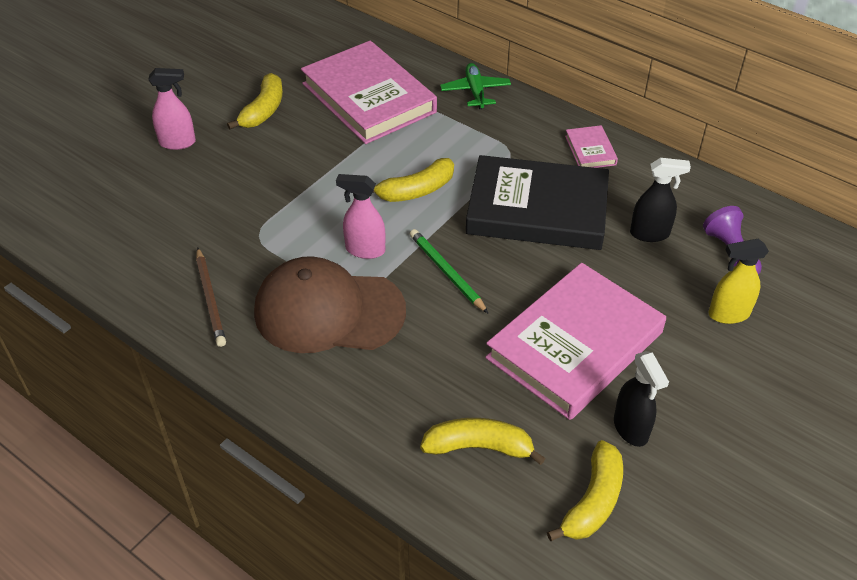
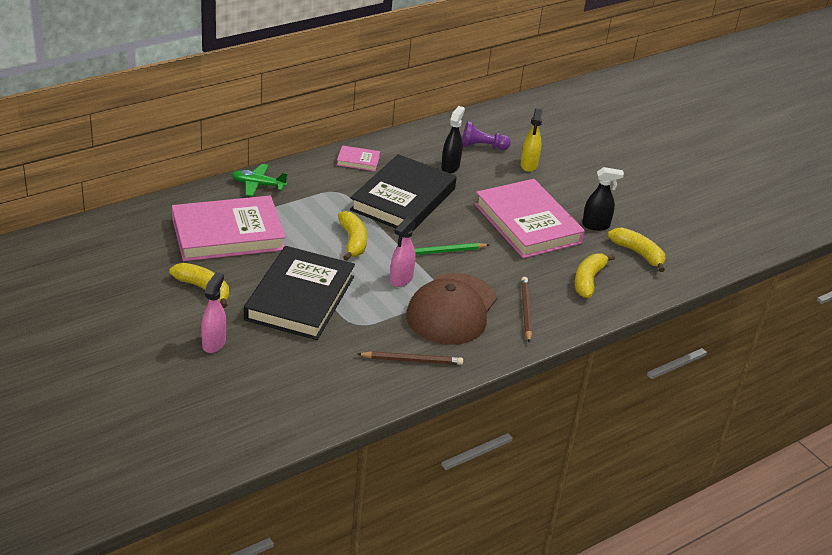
camera: 75 degrees left, 10 degrees down
(283, 179) = (300, 298): none -> black book
(365, 388) = (526, 311): none -> brown pencil

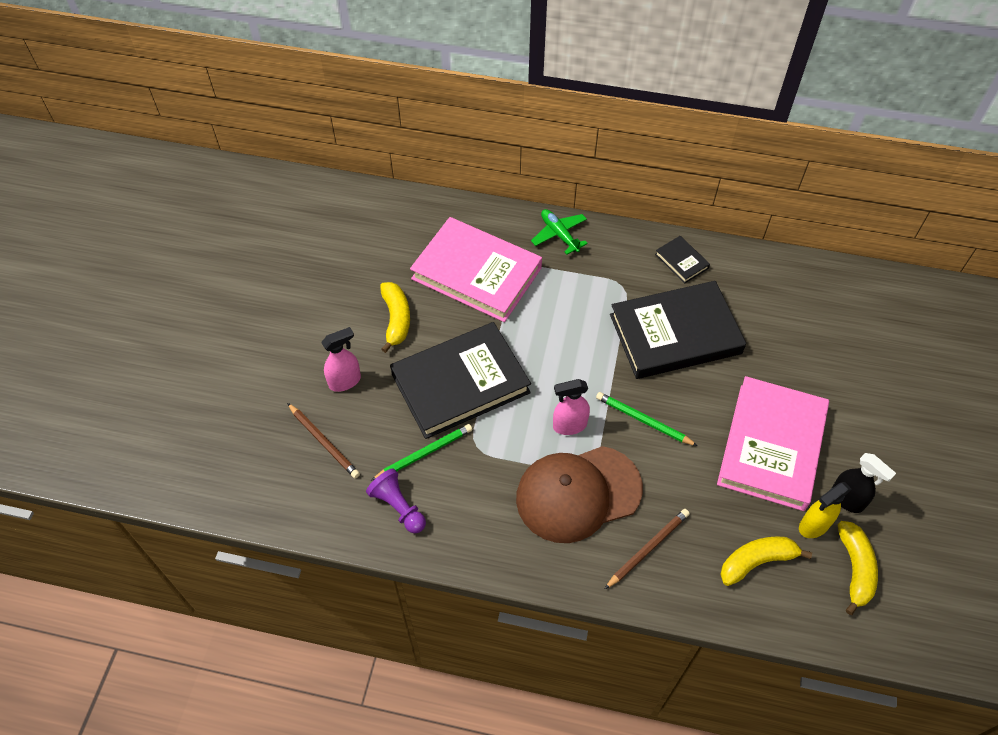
camera: 50 degrees right, 20 degrees up
(327, 348) = (424, 453): none -> green pencil
(353, 241) = (573, 352): yellow banana -> none
(358, 161) = (681, 261): pink book -> black book
(412, 360) = (479, 522): brown pencil -> brown pencil (323, 442)
(450, 167) = (768, 324): black spray bottle -> none
(482, 146) = (832, 319): purple pawn -> purple pawn (398, 507)
(529, 165) = (858, 374): yellow spray bottle -> yellow spray bottle (813, 526)

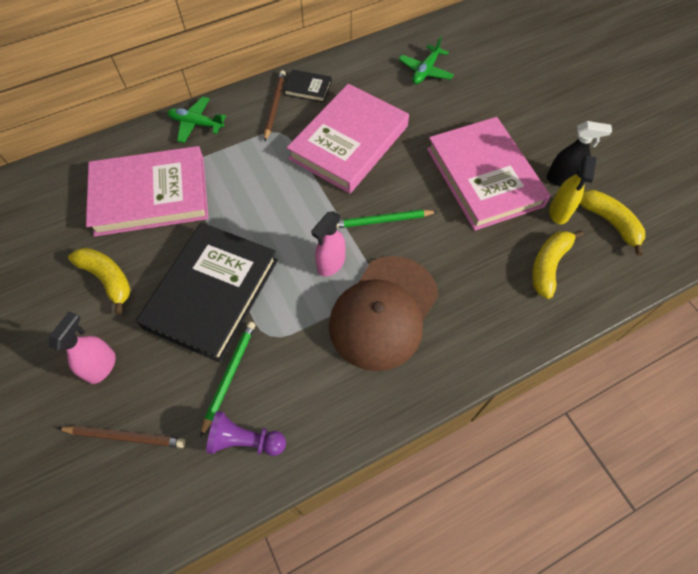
camera: 40 degrees left, 5 degrees up
(648, 549) = (471, 315): brown pencil -> brown pencil (275, 106)
(675, 334) = (349, 142): black book -> pink book
(809, 313) = (425, 71): none -> green plane

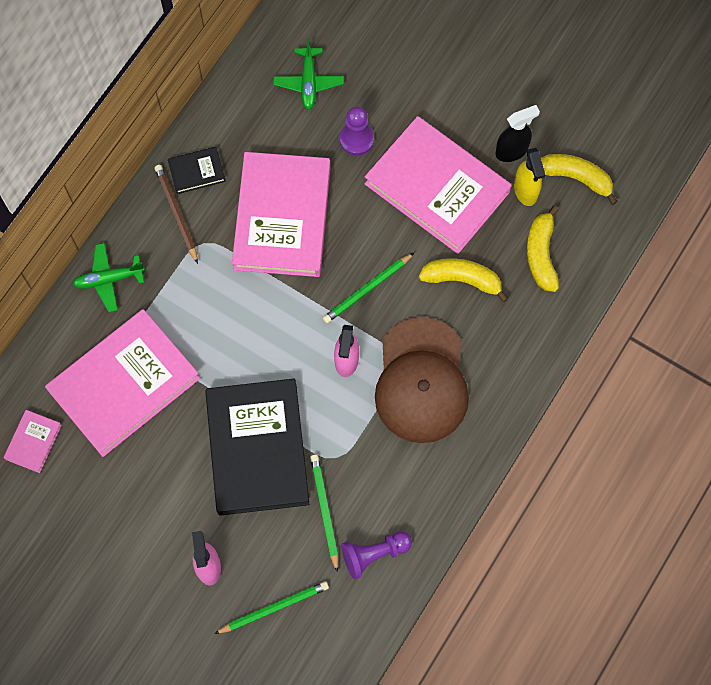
camera: 30 degrees left, 10 degrees up
(56, 200) = (33, 442): none -> pink book
(108, 279) = (150, 489): yellow banana -> yellow banana (462, 279)
(125, 437) = (274, 608): brown pencil -> green pencil
(439, 119) = (356, 139): none -> purple pawn

